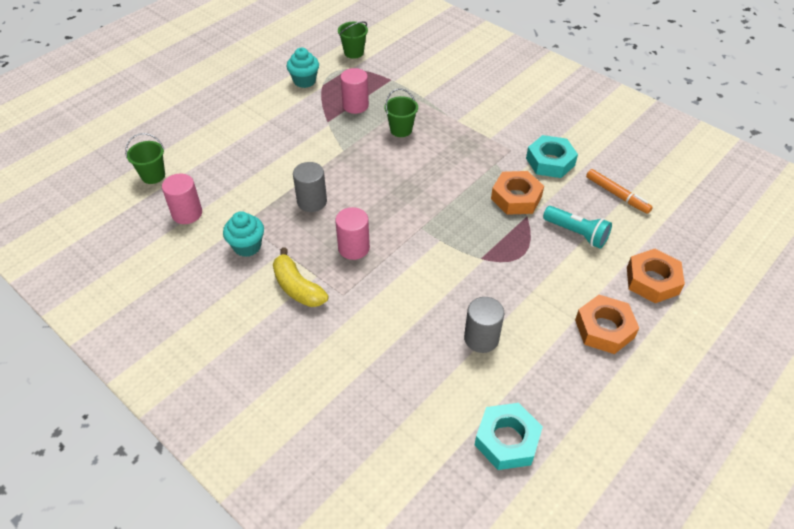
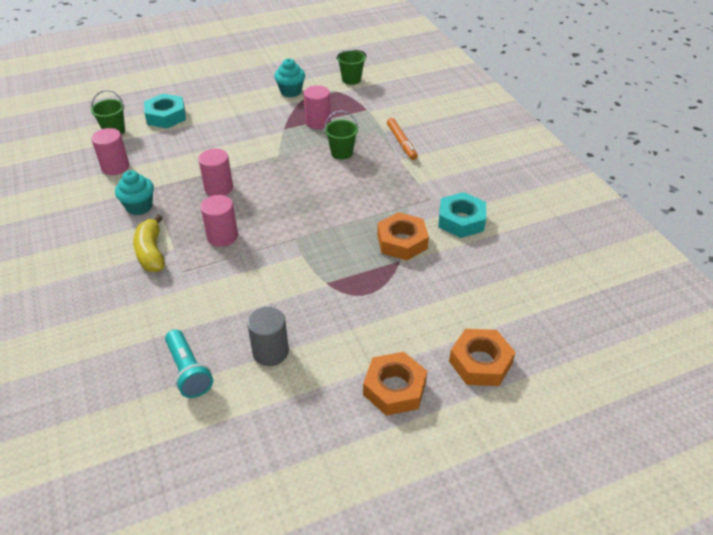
camera: 25 degrees right, 5 degrees down
(312, 201) = (219, 188): grey cylinder -> pink cylinder
(507, 440) = (221, 450): turquoise nut -> turquoise nut (166, 116)
(576, 233) = (436, 292): turquoise flashlight -> turquoise flashlight (188, 371)
(617, 195) = (506, 271): orange marker -> orange marker (401, 142)

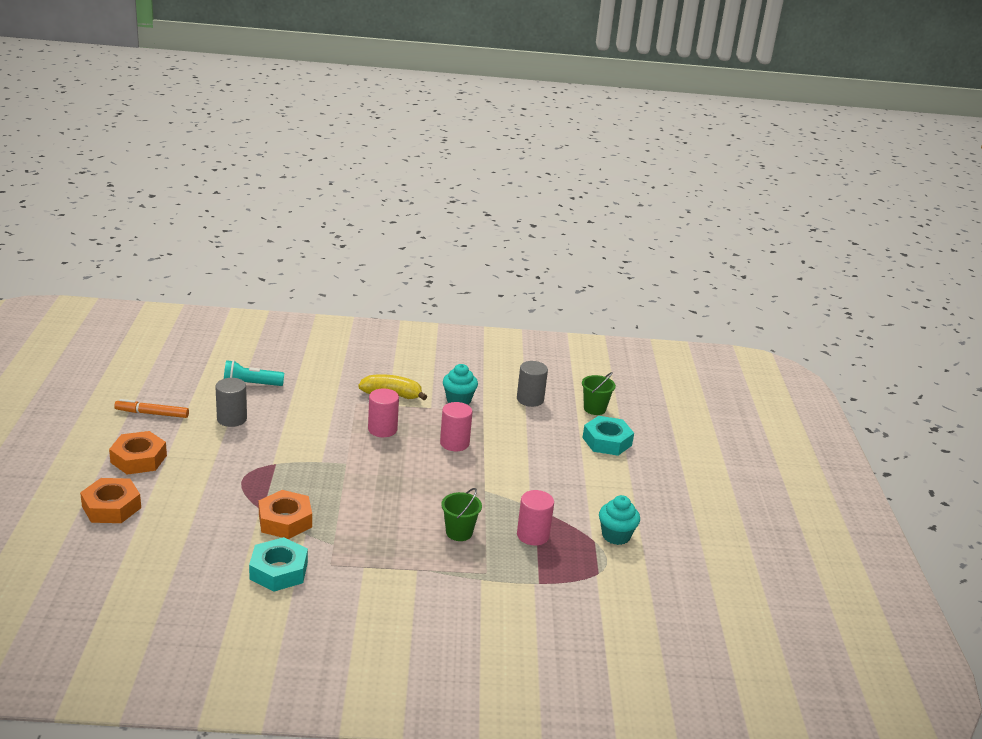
camera: 110 degrees right, 15 degrees down
(115, 167) = (530, 399): pink cylinder -> grey cylinder
(351, 79) = (622, 595): green bucket -> none
(401, 142) = (448, 583): orange marker -> orange marker (152, 413)

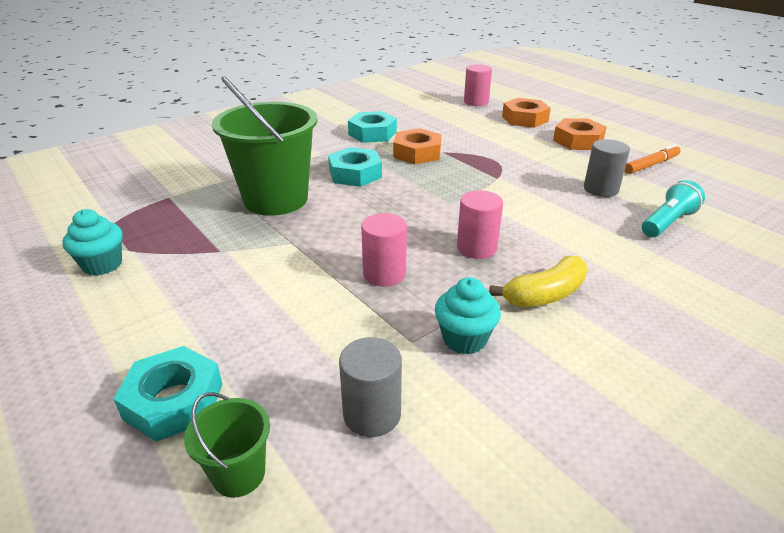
camera: 145 degrees right, 5 degrees up
(369, 526) = (355, 174): none -> turquoise nut
(459, 532) = (275, 199): green bucket -> green bucket, size x2.23
(533, 535) = (201, 226): pink cylinder -> pink cylinder (476, 102)

